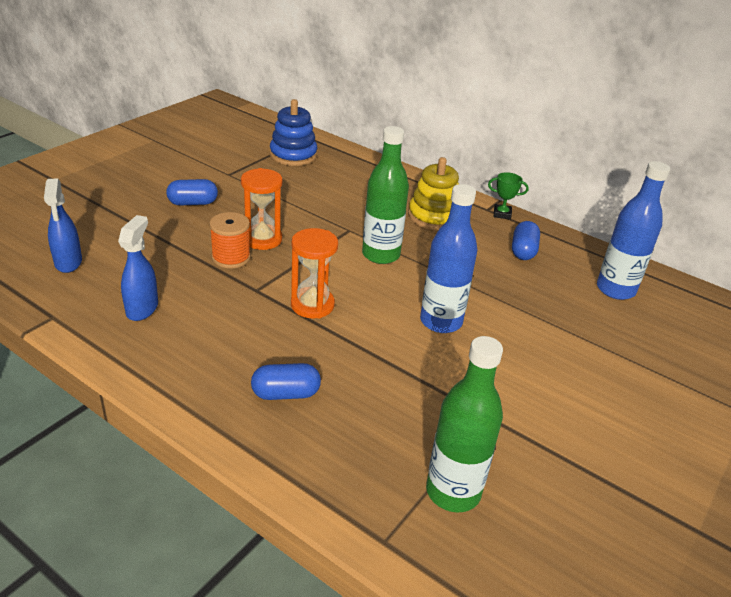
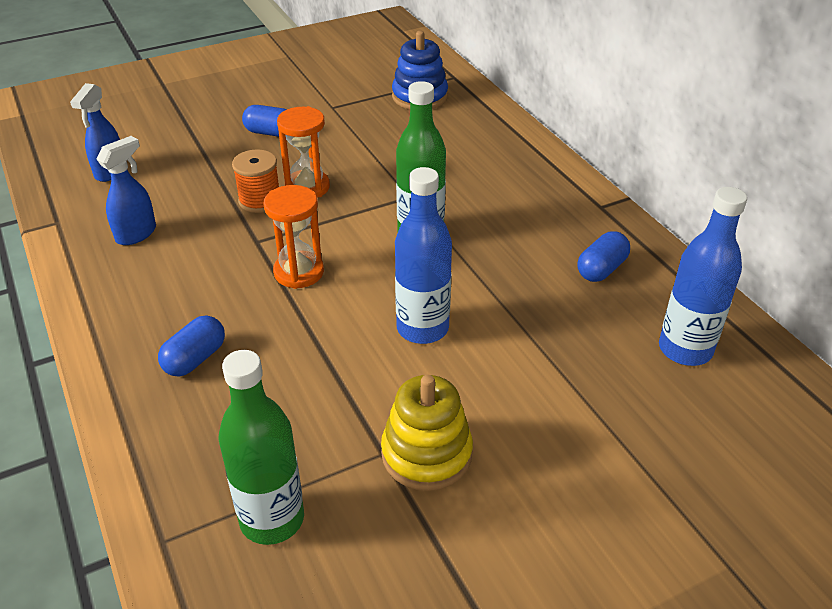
camera: 30 degrees right, 5 degrees up
(285, 394) = (195, 359): blue capsule -> blue capsule turned 75 degrees counterclockwise
(434, 217) = (523, 202): yellow stacking toy -> yellow stacking toy (426, 454)
(502, 214) = (615, 216): green trophy -> none

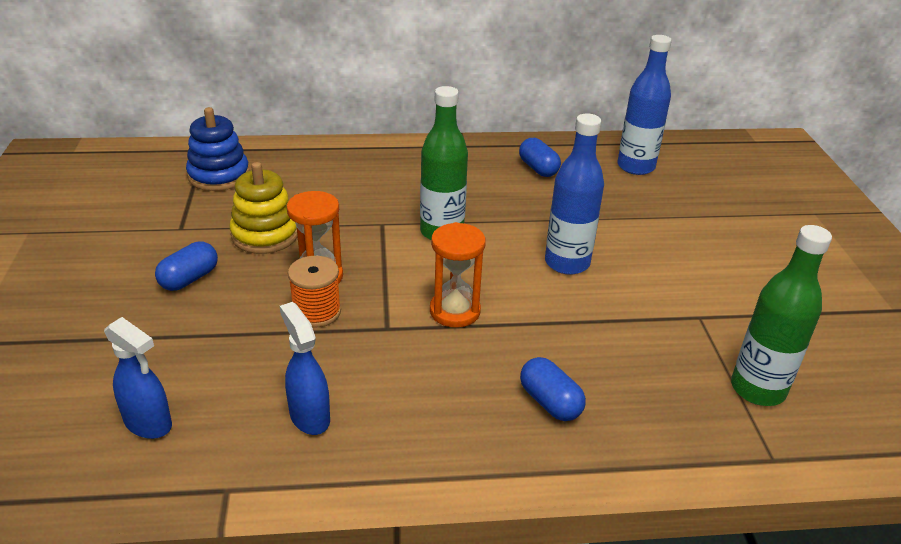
camera: 70 degrees left, 5 degrees down
(426, 454) = (705, 296): yellow stacking toy -> yellow stacking toy (265, 235)

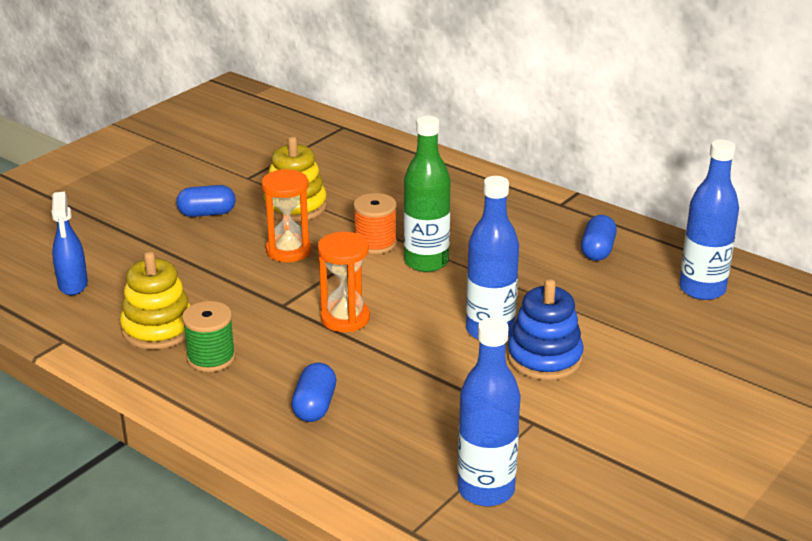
camera: 45 degrees right, 5 degrees down
(219, 176) = (325, 150): blue stacking toy -> blue stacking toy (544, 358)
(309, 416) = (158, 329): blue spray bottle -> yellow stacking toy
(316, 312) = (253, 272): orange spool -> orange spool (375, 243)
(401, 414) = (211, 358): none -> green spool
(757, 389) = (486, 490): green bottle -> blue bottle

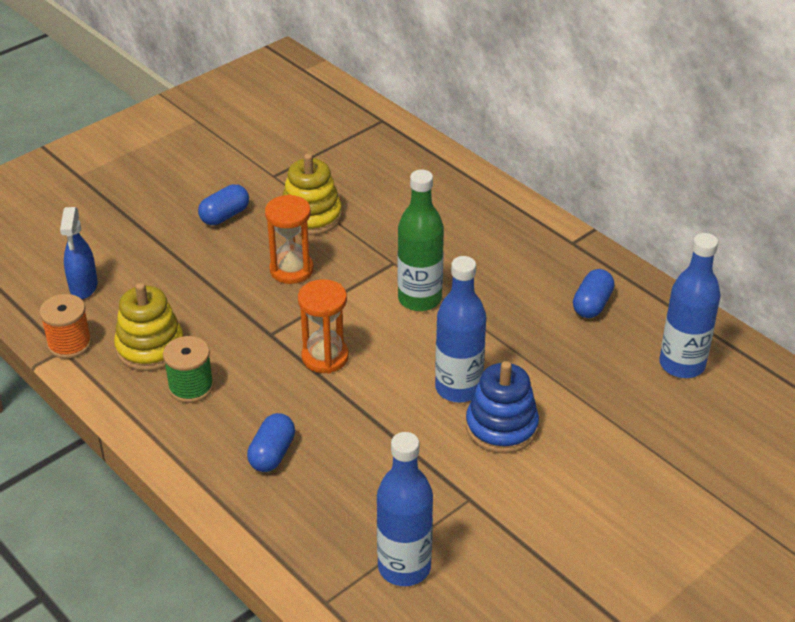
camera: 10 degrees right, 10 degrees up
(207, 213) = (225, 216): blue capsule -> blue capsule turned 45 degrees counterclockwise
(375, 243) = (376, 270): orange spool -> orange spool (69, 344)

